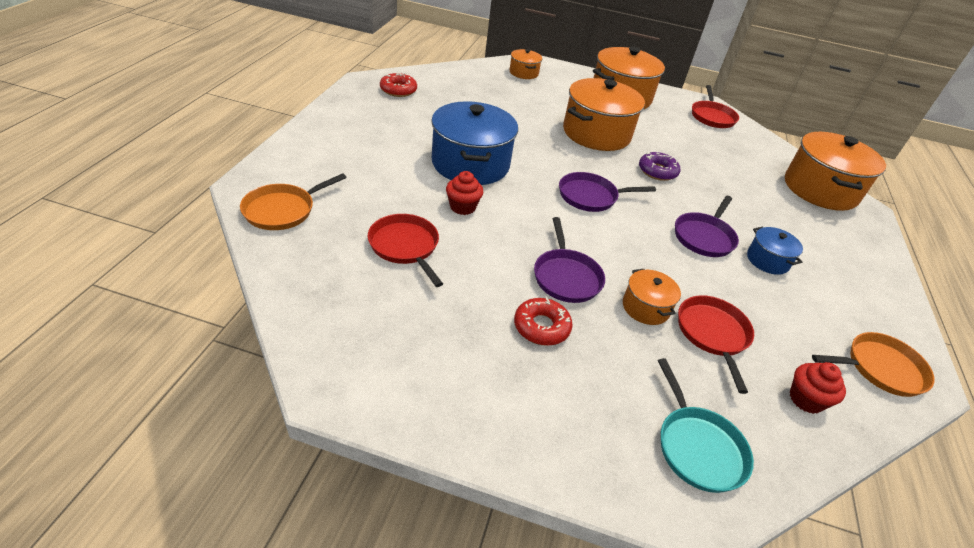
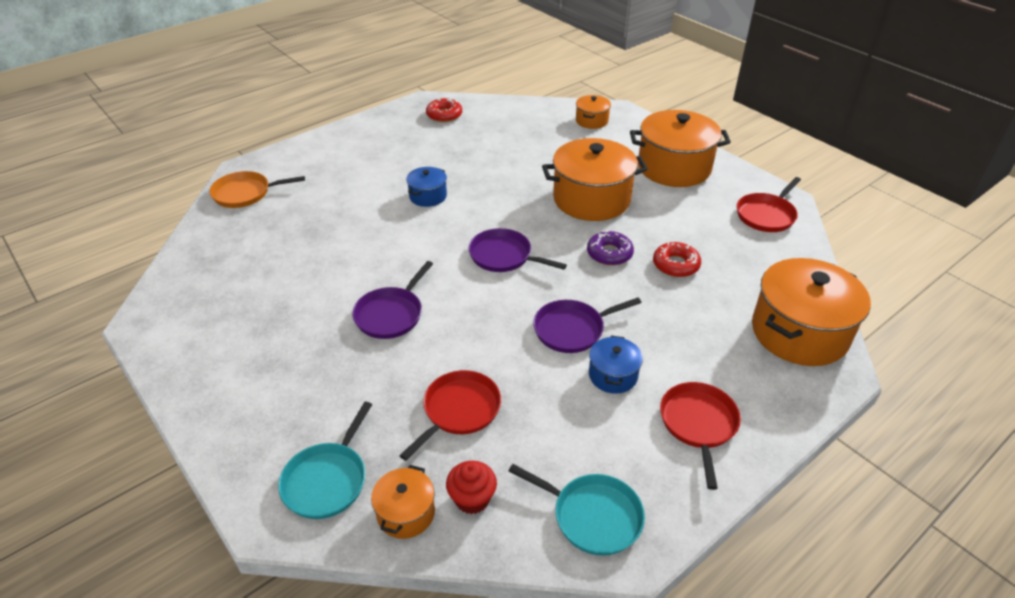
camera: 40 degrees right, 0 degrees up
(405, 246) = (296, 247): red pan -> red pan (698, 424)
(462, 207) = (376, 230): red cupcake -> none
(470, 164) = (428, 196): blue pot -> blue pot, size x0.49
(541, 327) = (322, 343): red donut -> red donut (675, 265)
(645, 307) = (427, 365): orange pot -> orange pot (406, 513)
(880, 368) = (593, 516): orange pan -> turquoise pan

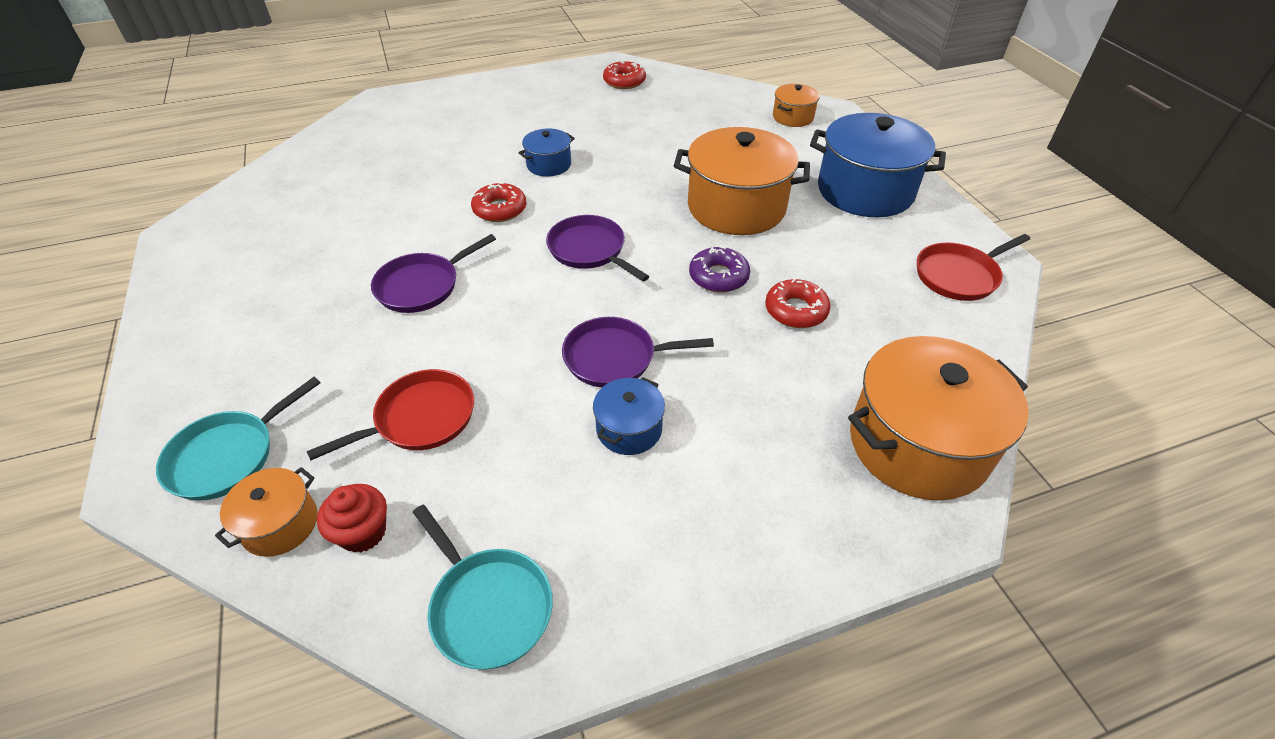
camera: 20 degrees right, 5 degrees up
(245, 193) = (365, 124): orange pan -> none
(412, 240) = (500, 209): none -> red donut
(674, 168) = (865, 191): orange pot -> blue pot
(698, 424) = (701, 527): red pan -> none

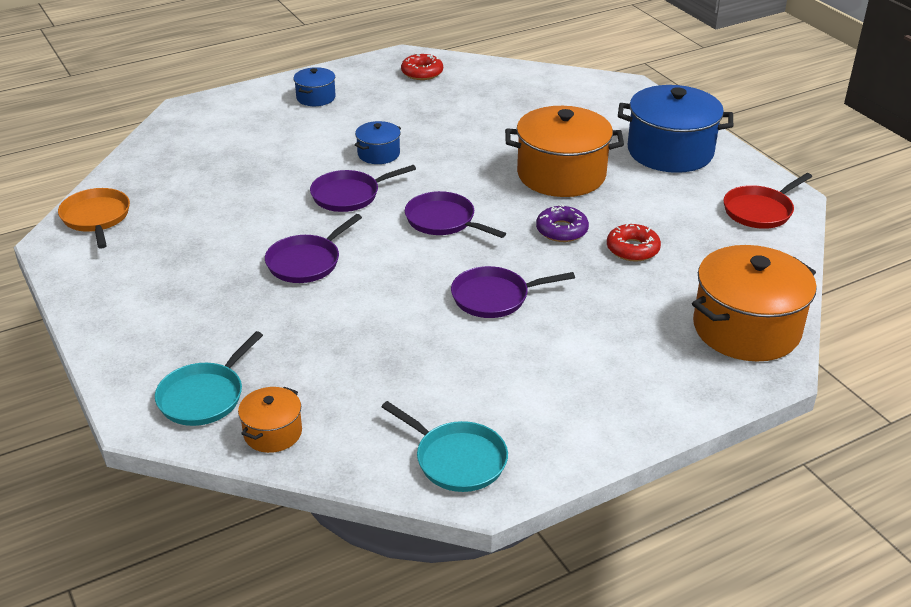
camera: 10 degrees left, 10 degrees down
(234, 209) = (96, 218): none -> orange pan
(363, 532) = (341, 430): red cupcake -> none
(420, 418) = (351, 355): red pan -> none
(500, 209) = (349, 195): red donut -> purple pan
(629, 429) = (523, 343): blue pot -> blue pot (316, 97)
(793, 117) = (591, 93): orange pot -> none

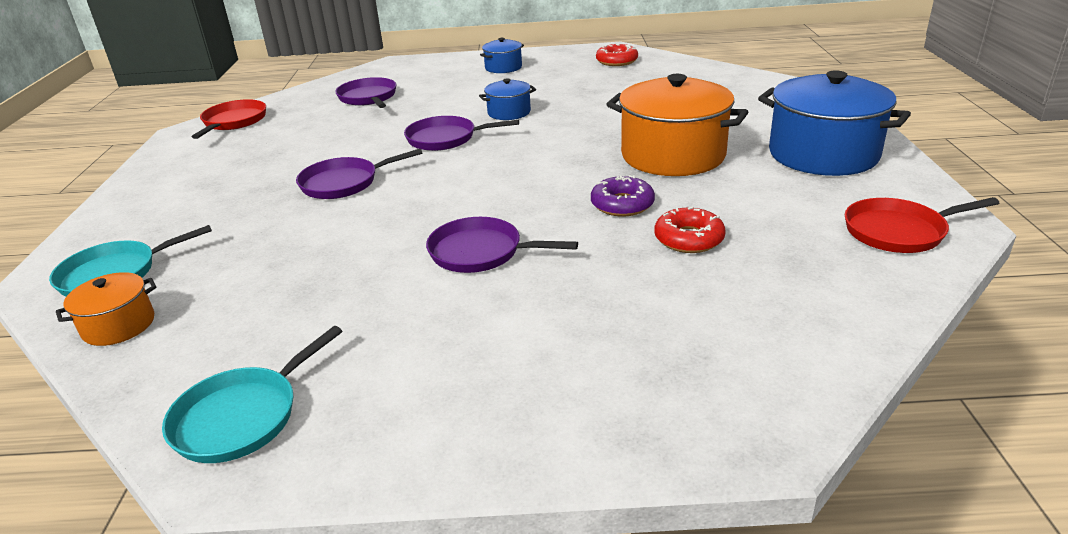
camera: 30 degrees right, 5 degrees down
(96, 218) = (233, 122): orange pan -> red pan
(443, 220) = (507, 173): purple pan -> purple pan (368, 98)
(457, 460) = (241, 417): turquoise pan -> turquoise pan turned 60 degrees clockwise
(746, 329) = (766, 367): orange pot -> none

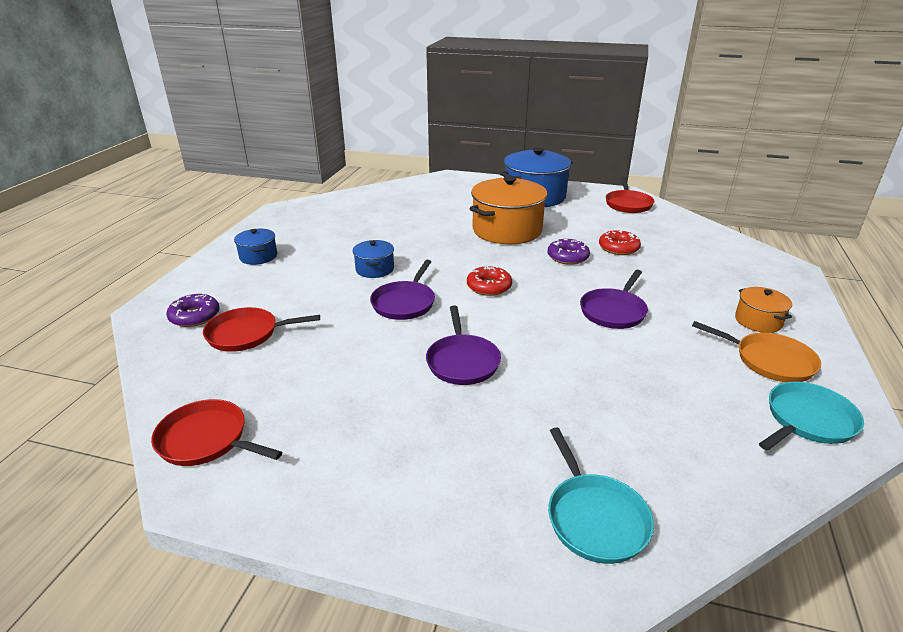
camera: 75 degrees left, 0 degrees up
(119, 325) = (693, 501): orange pot -> orange pot (758, 321)
(241, 417) = (807, 420): turquoise pan -> turquoise pan turned 90 degrees counterclockwise
(368, 98) = (246, 334): purple pan -> red pan
(386, 389) = (770, 361): none -> orange pan
(389, 77) = (195, 316): none -> purple donut
(616, 61) = (312, 213): red donut -> red donut (489, 286)

